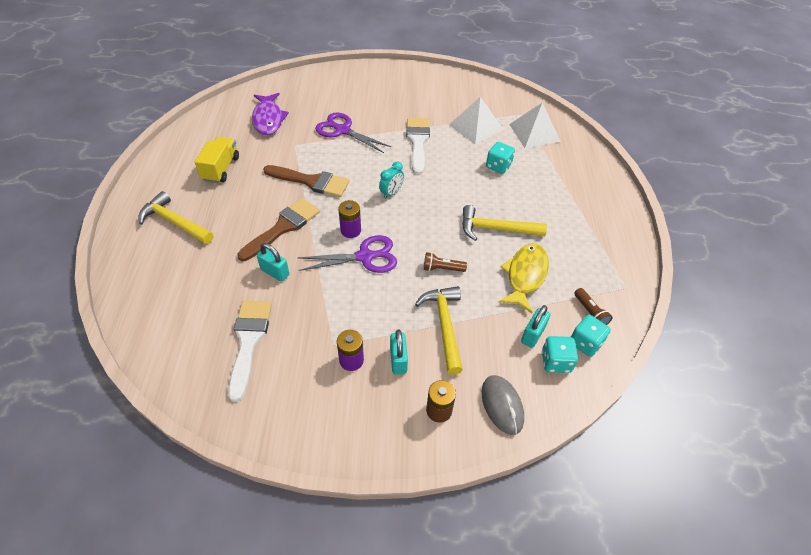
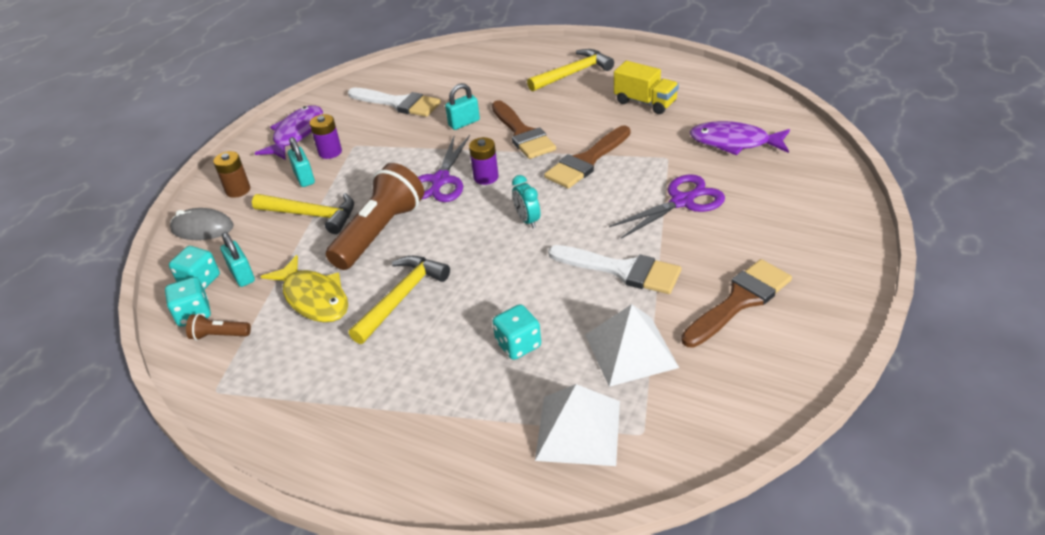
camera: 120 degrees right, 10 degrees down
(329, 412) = (296, 134): none -> purple fish
(398, 360) = (304, 178): turquoise padlock -> turquoise padlock turned 45 degrees clockwise
(419, 99) = (740, 301): none -> brown brush
(442, 268) = (380, 232): brown flashlight -> brown flashlight, size x2.26

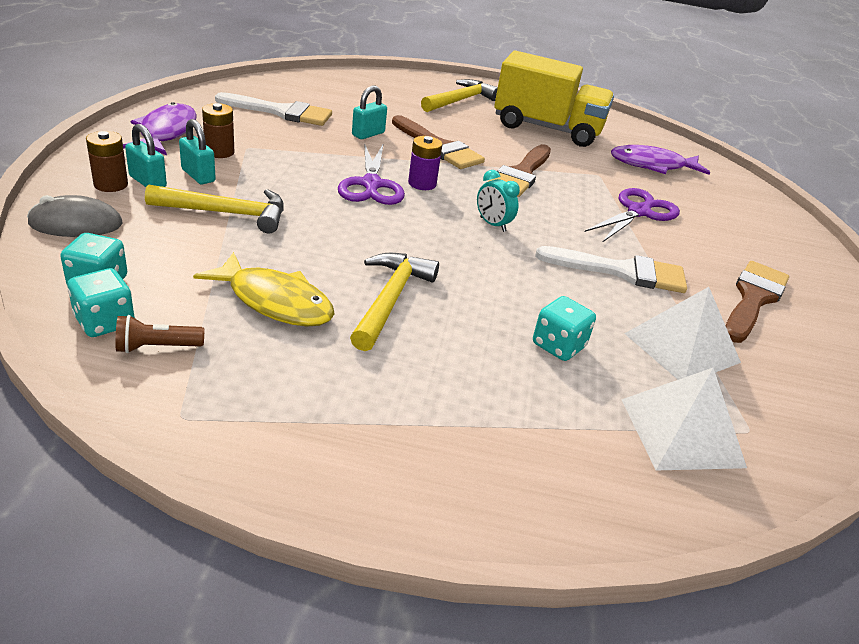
camera: 25 degrees left, 5 degrees down
(242, 275) = (159, 276): turquoise padlock -> turquoise padlock (148, 182)
(330, 152) = (219, 152): purple battery -> brown battery
(380, 232) = (325, 233): brown flashlight -> none
(645, 102) = (547, 129): yellow truck -> yellow truck, size x1.76

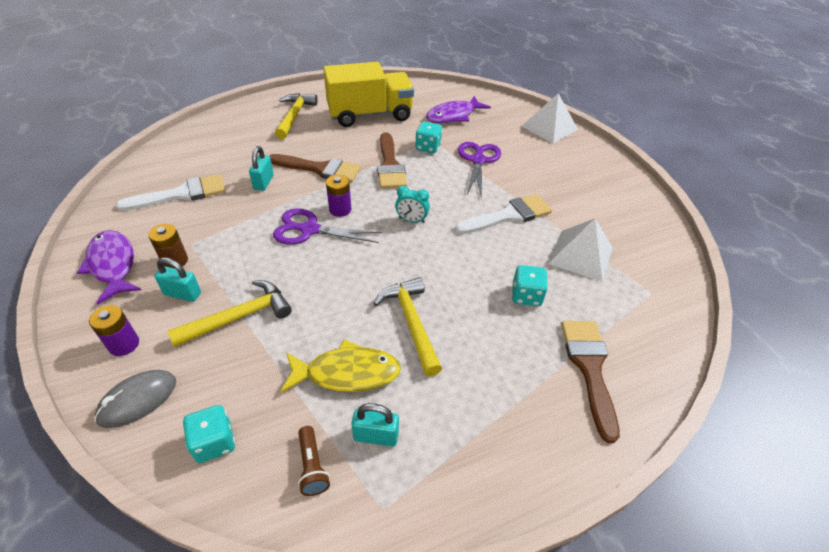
camera: 30 degrees left, 10 degrees up
(105, 322) = (255, 472): turquoise dice -> turquoise dice (428, 147)
(111, 184) = (124, 344): brown battery -> purple battery
(148, 182) = (150, 323): turquoise padlock -> turquoise padlock (376, 436)
(157, 347) = (312, 466): brown flashlight -> brown flashlight turned 60 degrees counterclockwise
(371, 185) = (309, 230): purple scissors -> purple scissors turned 135 degrees clockwise
(681, 432) = (627, 316): white pyramid -> white pyramid (549, 127)
(753, 298) = (582, 195): brown brush -> brown brush (589, 368)

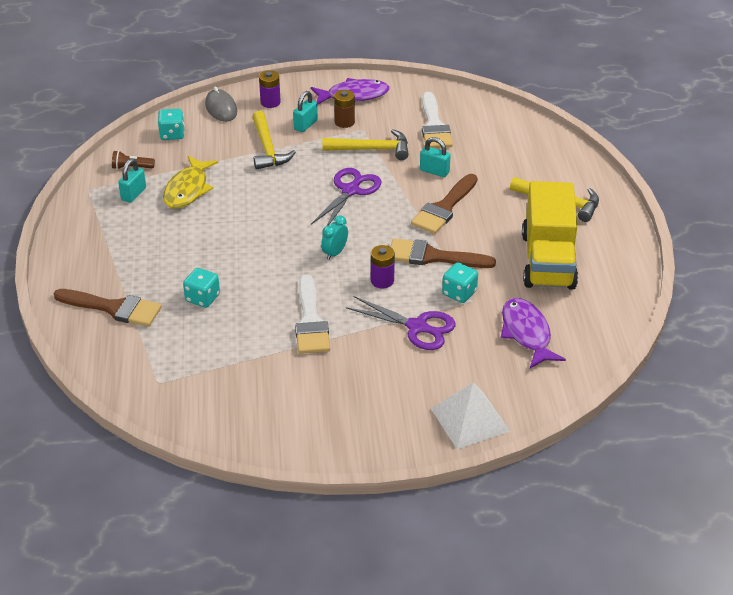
camera: 110 degrees right, 5 degrees down
(340, 209) = (371, 212): purple battery -> purple battery (382, 281)
(411, 322) = (213, 227): yellow hammer -> yellow hammer (372, 149)
(581, 255) = (229, 353): white pyramid -> none

